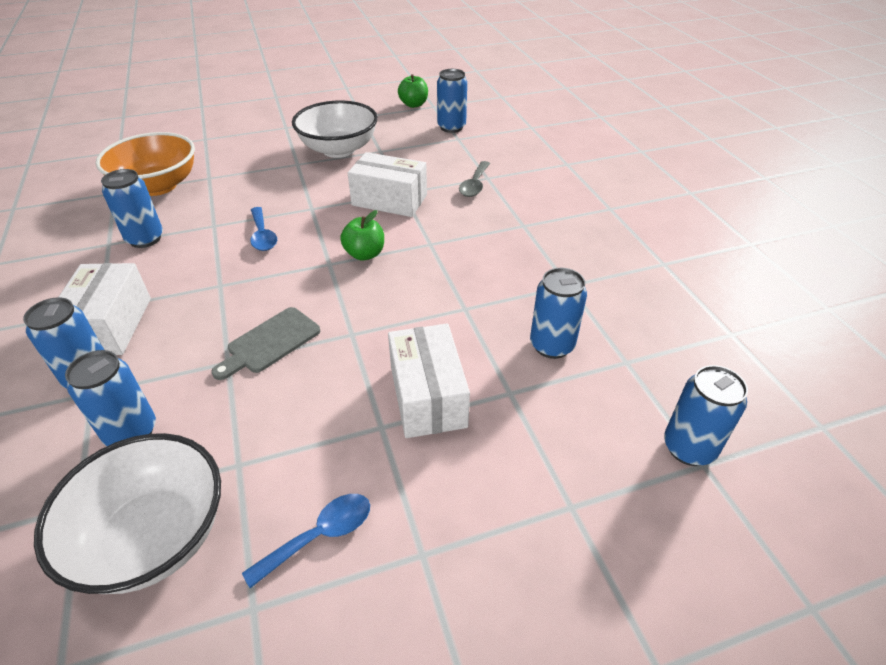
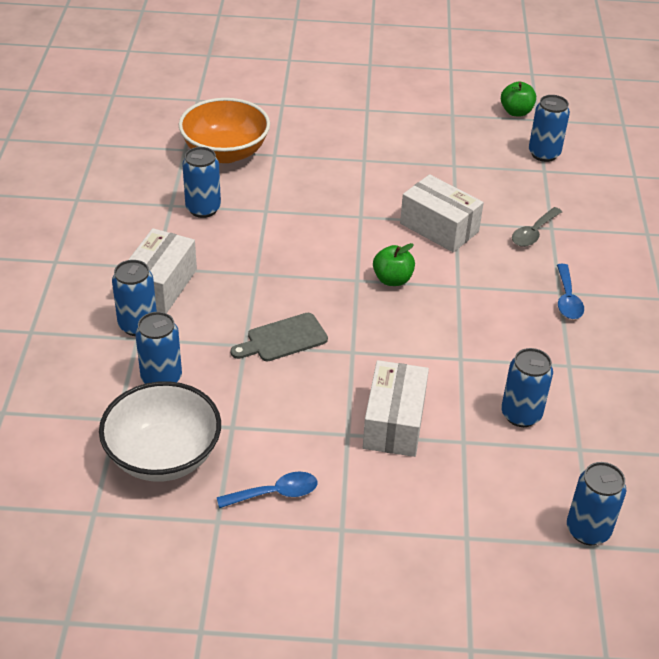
camera: 20 degrees right, 0 degrees up
(262, 235) = (306, 234): blue spoon -> blue spoon (567, 299)
(339, 149) = (412, 153): white bowl -> none

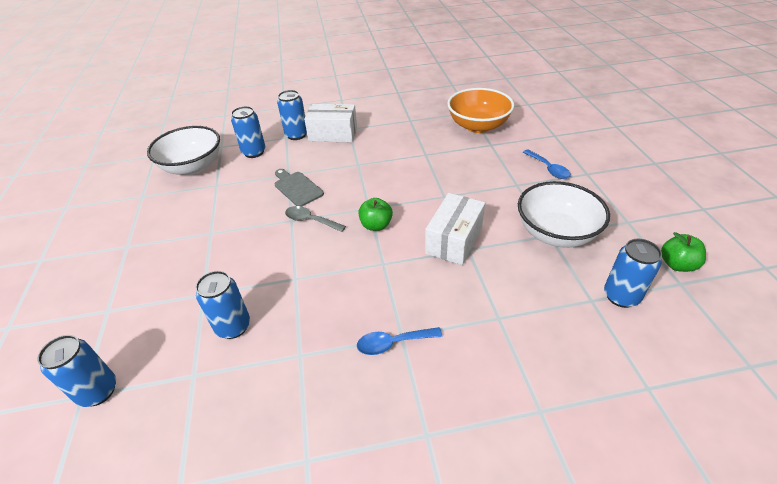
camera: 80 degrees right, 0 degrees up
(203, 209) = (413, 131): blue can -> none
(275, 493) = (160, 212): blue spoon -> blue spoon (548, 169)
(394, 423) = (221, 253): white box -> none
(453, 160) = (555, 233): none -> white bowl
(533, 233) = (482, 304): grey spoon -> grey spoon (311, 220)

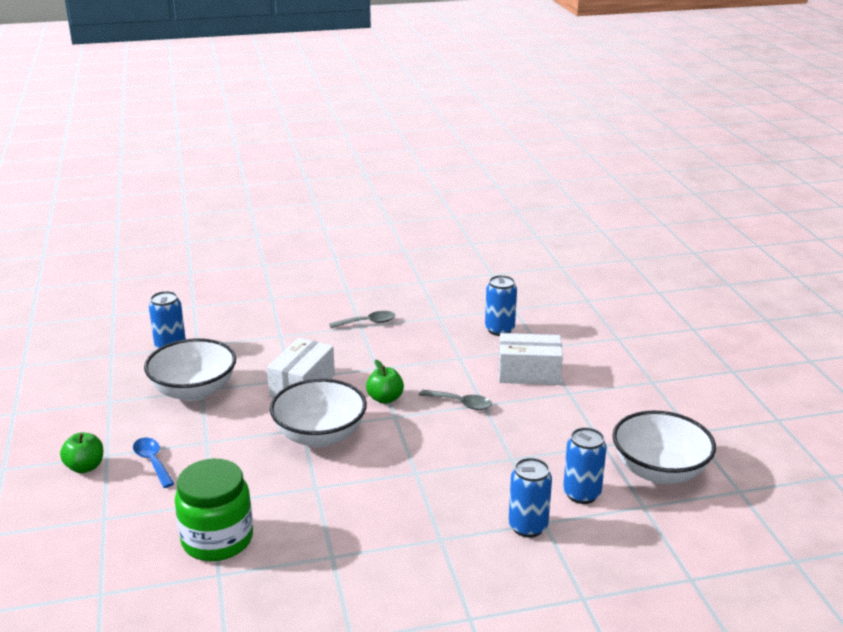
camera: 175 degrees right, 15 degrees down
(98, 391) = (578, 302): blue can -> none
(297, 188) = (491, 440): grey cutting board -> none
(333, 134) = (465, 527): white box -> white box (529, 373)
(393, 343) = (367, 322): blue spoon -> grey spoon
(429, 190) = (320, 435): none -> white bowl
(478, 126) = (217, 539): orange bowl -> green jar
(677, 264) = (99, 367): green apple -> green apple (85, 467)

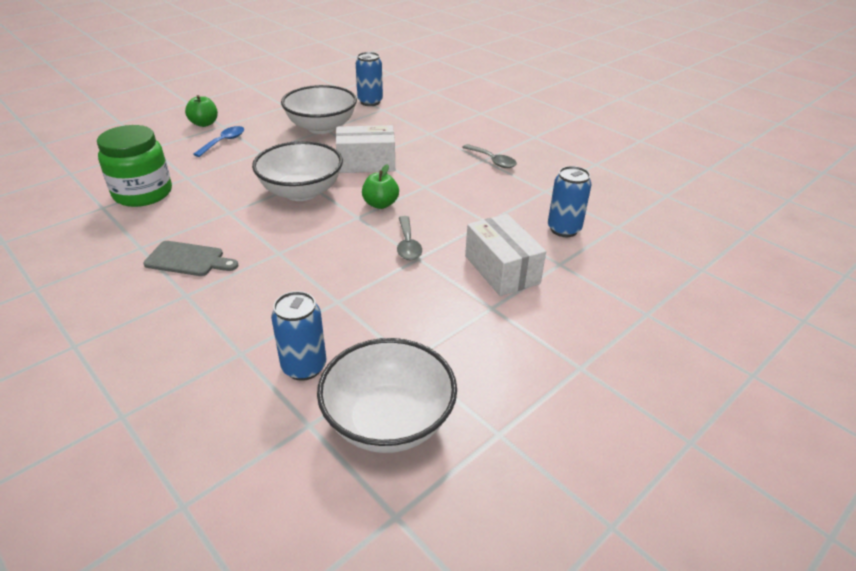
camera: 60 degrees right, 10 degrees up
(383, 528) = (188, 260): none -> grey cutting board
(528, 527) = (227, 343): blue can -> none

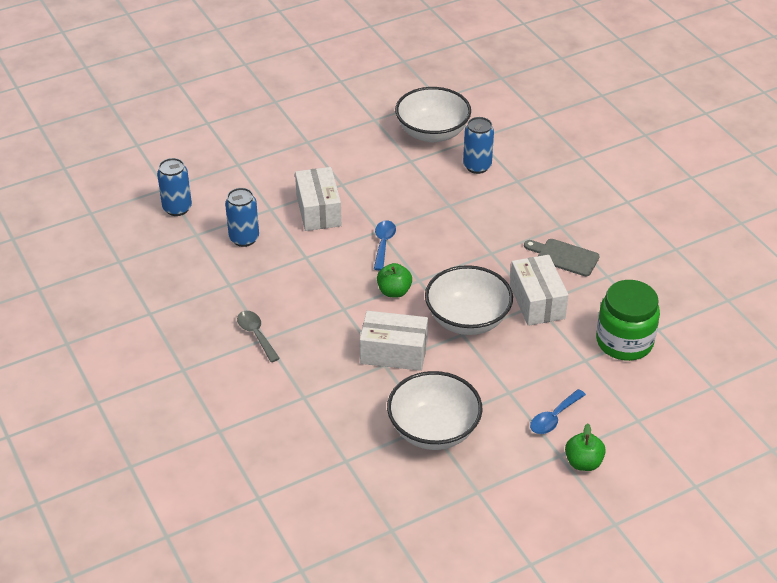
camera: 165 degrees left, 5 degrees up
(228, 214) = (537, 302): none -> white box
(370, 102) = (358, 482): blue can -> blue can (177, 208)
(407, 244) = (383, 244): grey spoon -> blue spoon

